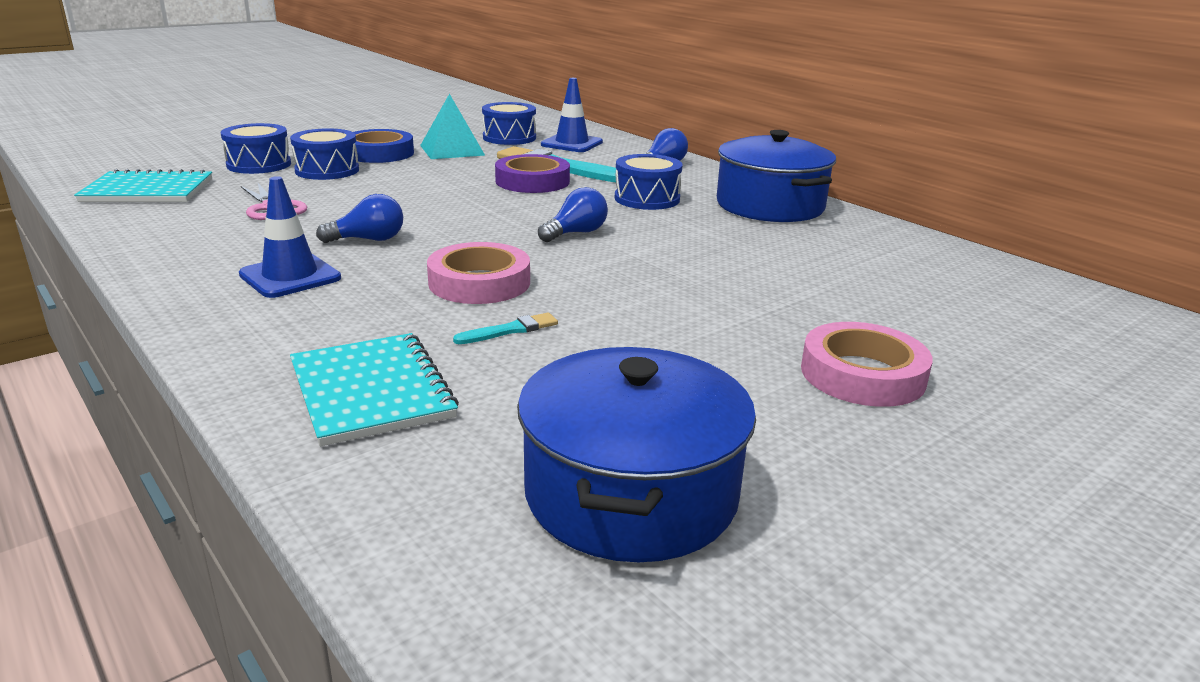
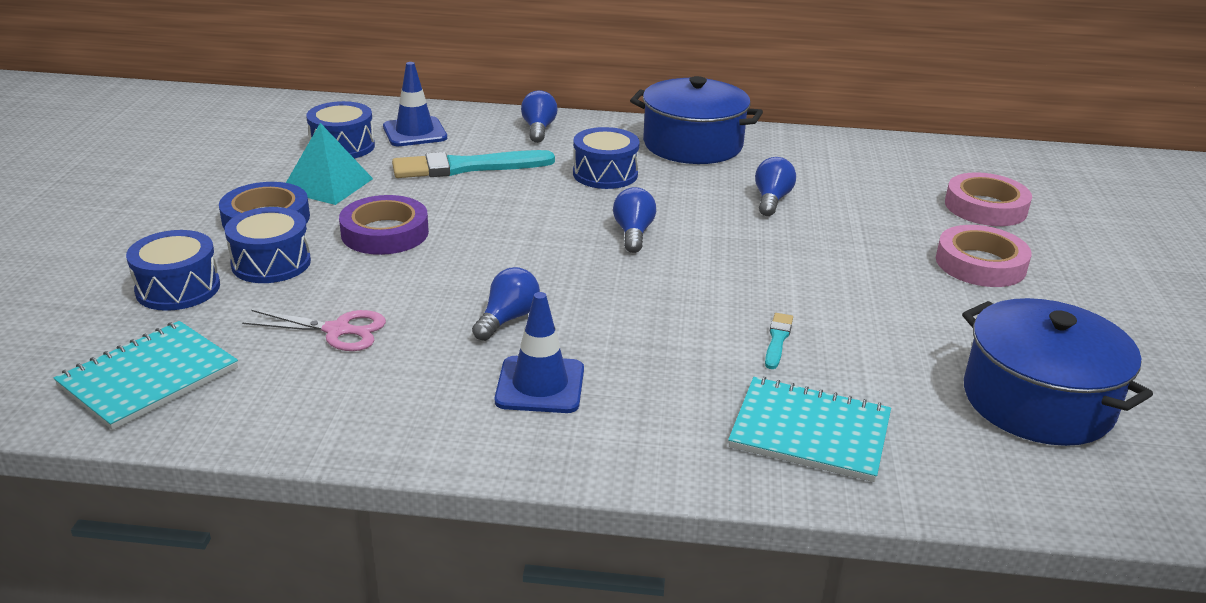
camera: 45 degrees left, 5 degrees up
(479, 282) = (675, 313): pink tape -> pink tape (985, 207)
(532, 181) = (484, 193): purple tape -> purple tape (385, 233)
(750, 256) = (771, 200): none -> blue light bulb

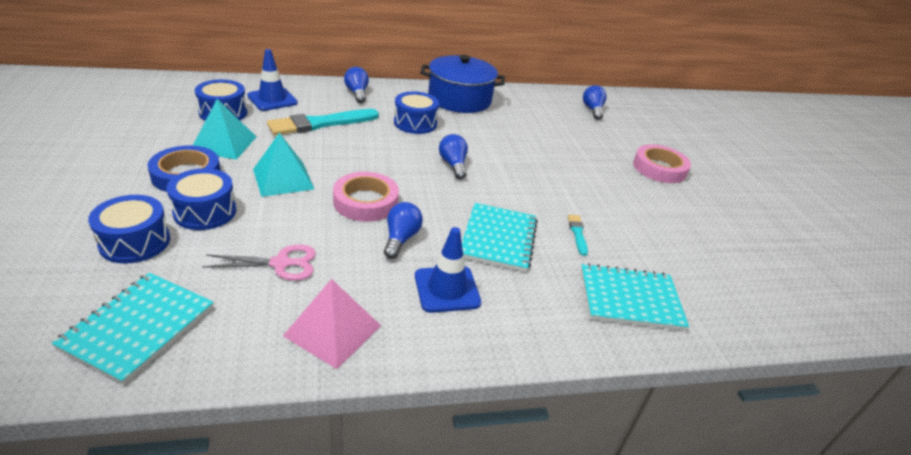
camera: 20 degrees left, 5 degrees up
(367, 411) = (332, 330): none -> pink pyramid
(385, 233) = (283, 179): purple tape -> turquoise pyramid
(649, 333) = (498, 238): none -> turquoise notebook
(771, 200) = (524, 135): blue light bulb -> blue light bulb (592, 110)
(985, 207) = (642, 131): pink tape -> pink tape (366, 202)
(1037, 401) = (737, 257): blue pot -> none

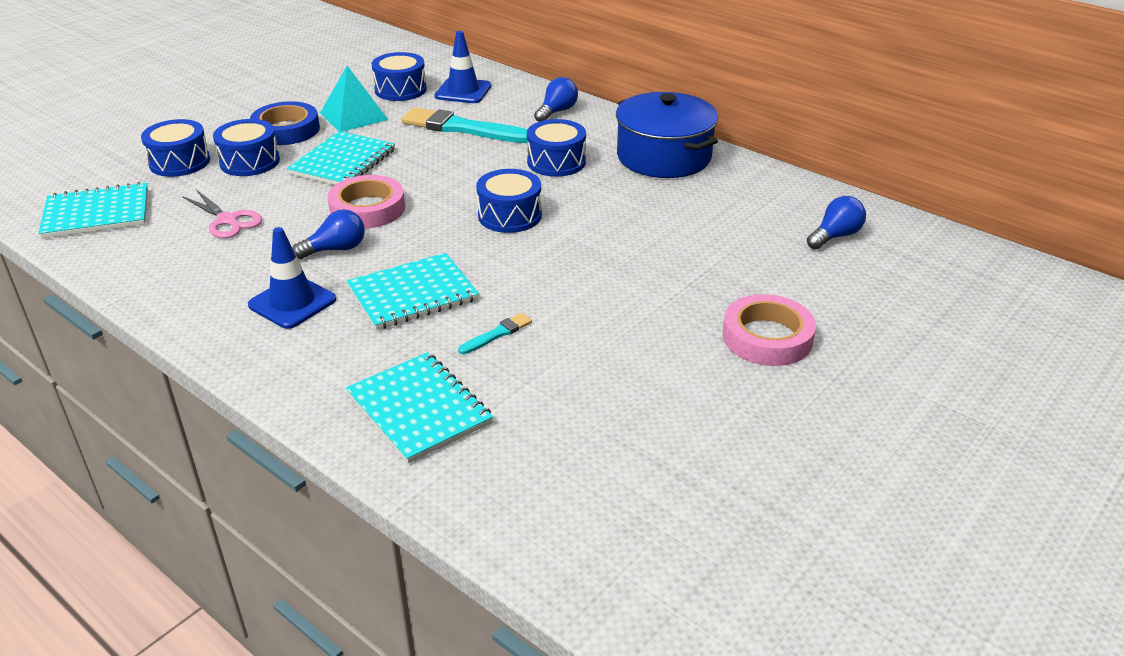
camera: 55 degrees right, 0 degrees up
(283, 179) = (343, 162): turquoise pyramid -> turquoise notebook
(332, 330) = (175, 279): pink pyramid -> none
(453, 165) = (509, 215): blue light bulb -> blue drum

